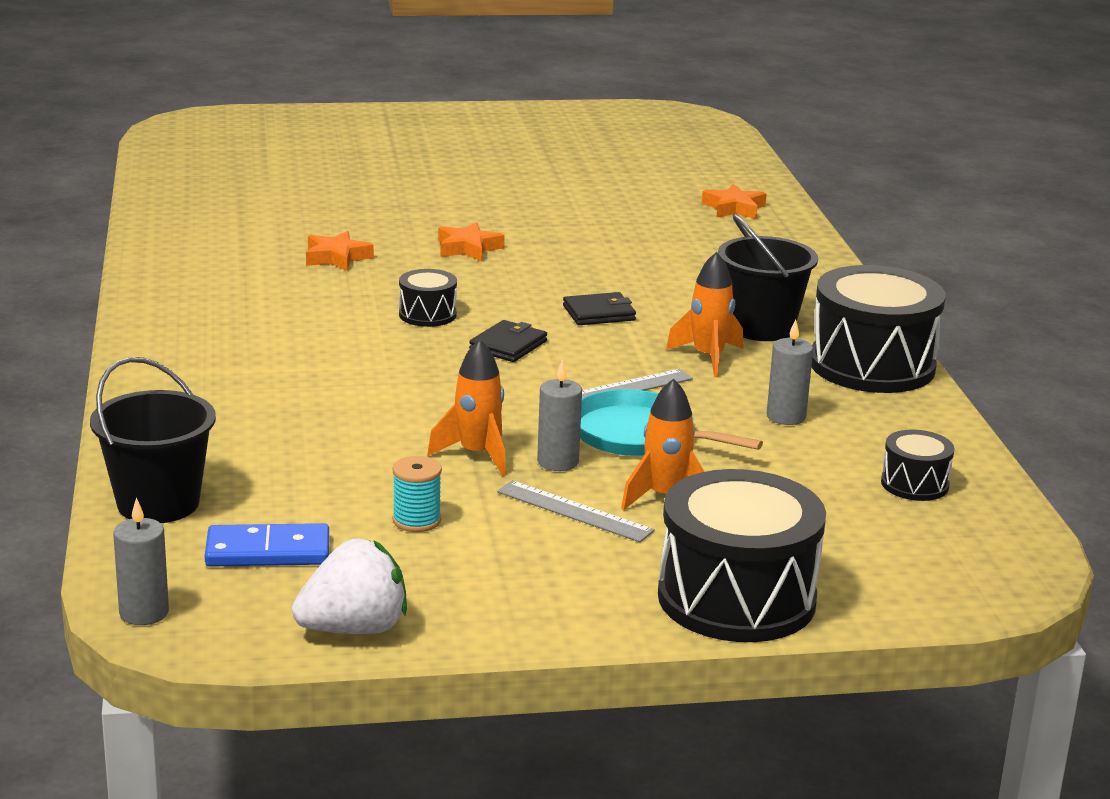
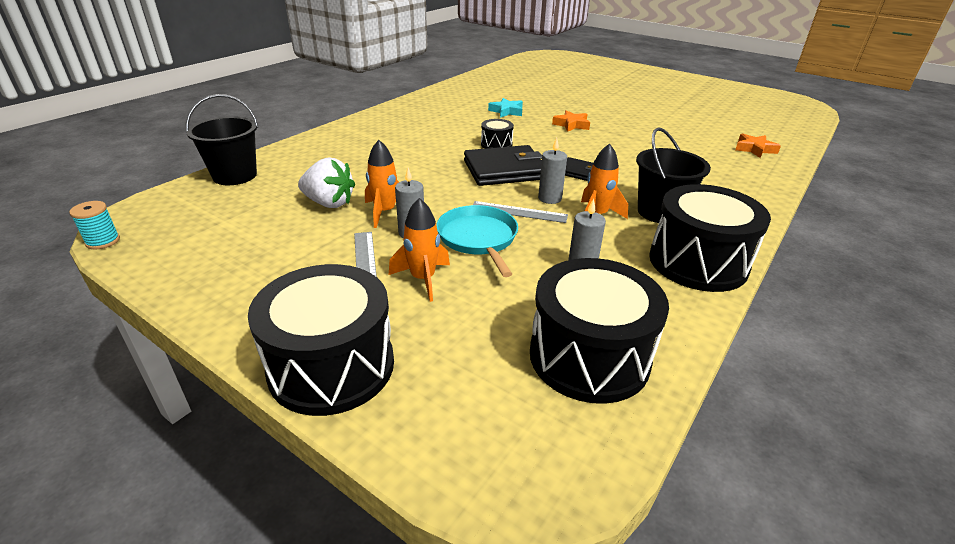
camera: 45 degrees right, 10 degrees up
(144, 613) = (127, 216): grey candle -> grey candle (549, 198)
(268, 551) = (218, 213): blue domino -> none
(336, 257) = (506, 111): orange star -> turquoise star
(354, 629) = (159, 267): white strawberry -> white strawberry (329, 203)
(416, 520) = (295, 230): turquoise spool -> turquoise spool (103, 241)
(508, 345) = (504, 170): black wallet -> black wallet, size x1.90
(914, 484) = (589, 356): black drum -> black drum, size x2.10

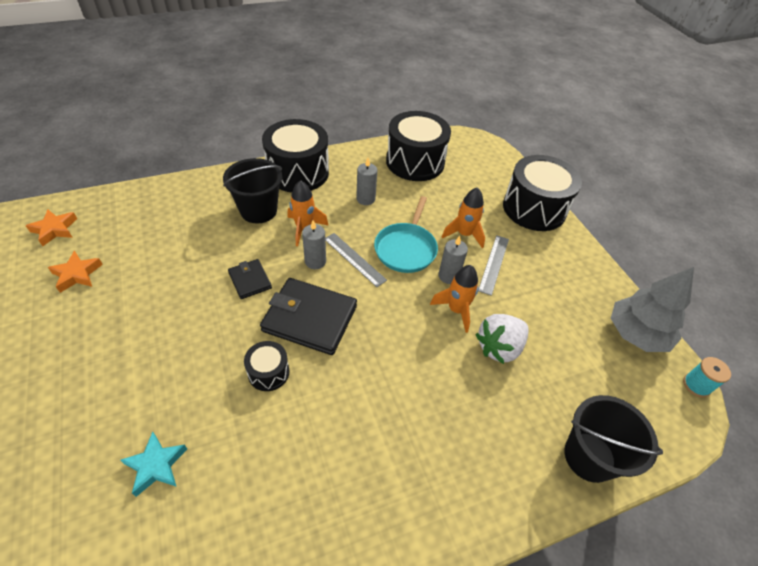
camera: 150 degrees left, 15 degrees up
(165, 259) = (636, 334): none -> grey tree
(329, 203) = (499, 347): white strawberry -> white strawberry turned 90 degrees counterclockwise
(571, 125) = (133, 371): orange star -> orange star (77, 274)

